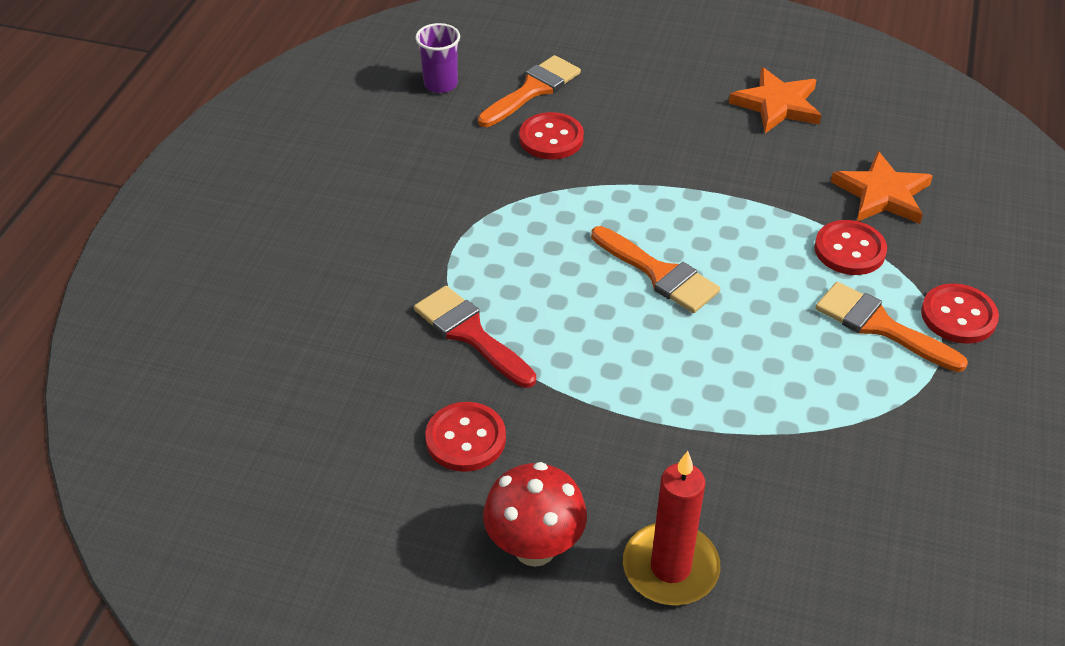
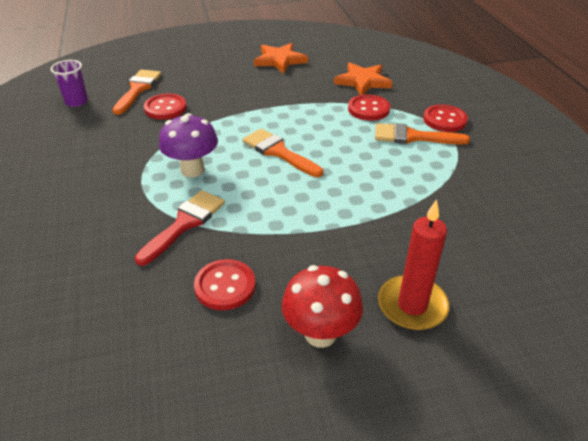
camera: 30 degrees left, 5 degrees down
(470, 334) = (185, 223): red brush -> red brush turned 105 degrees clockwise
(526, 257) = (192, 170): none -> purple mushroom
(659, 273) = (278, 152): orange brush -> orange brush turned 150 degrees counterclockwise

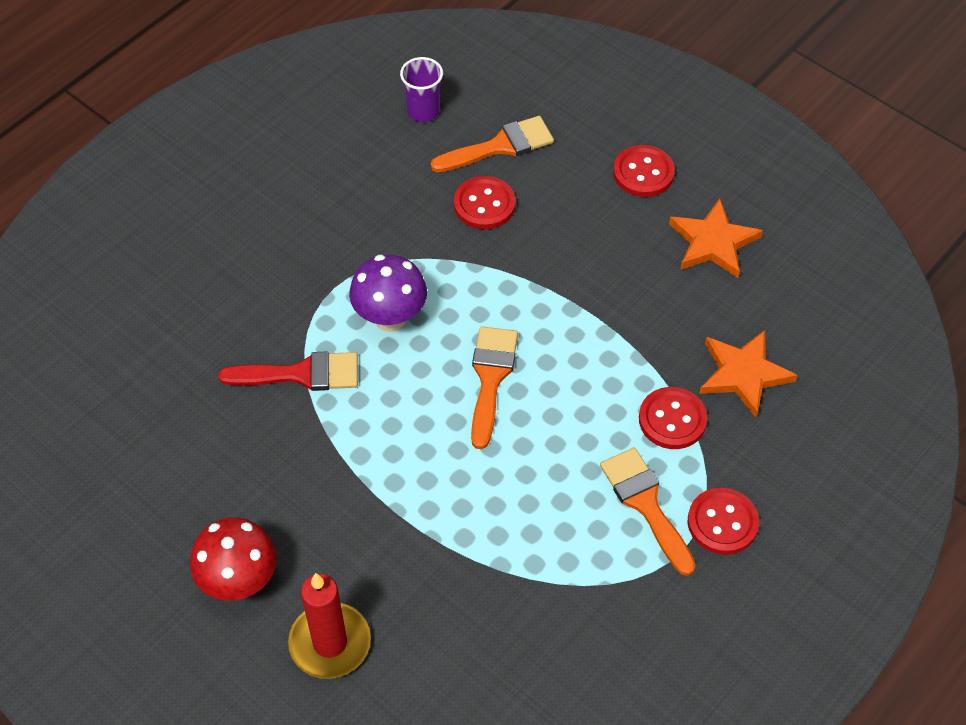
camera: 55 degrees right, 15 degrees up
(225, 286) = (243, 467): red button -> red button (643, 173)

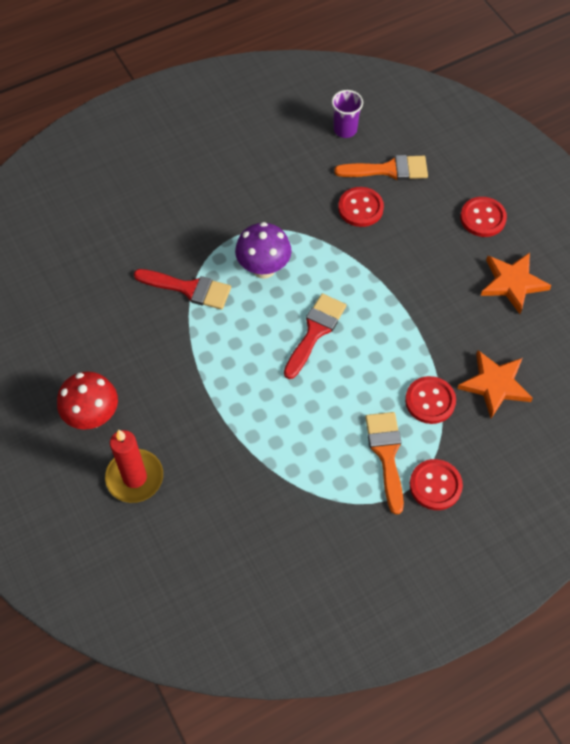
camera: 20 degrees right, 5 degrees up
(490, 378) = (315, 331): orange brush -> red brush

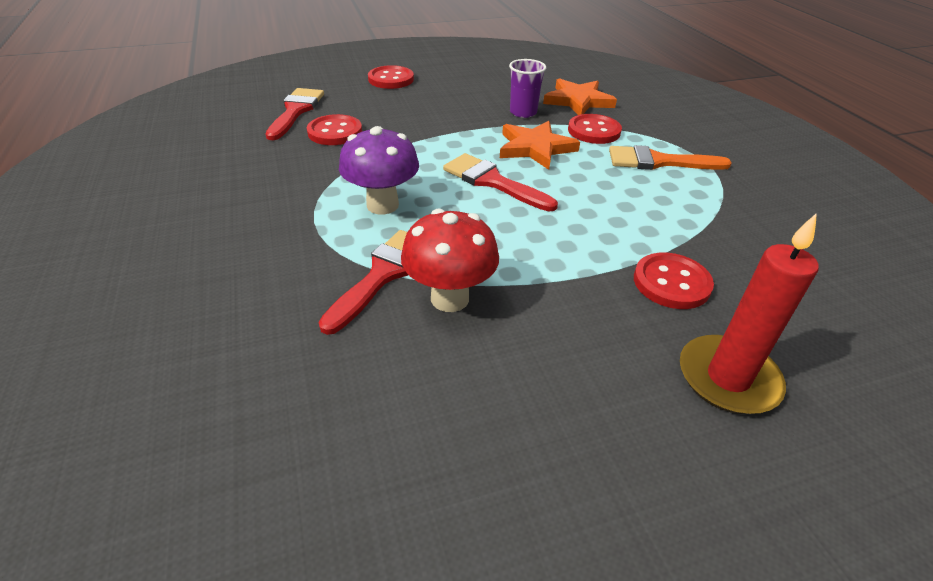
camera: 80 degrees left, 20 degrees down
(93, 417) = (610, 425): red mushroom -> red mushroom (450, 298)
(345, 129) = (216, 126): purple cup -> purple cup (523, 112)
(388, 169) = (296, 111): orange brush -> red brush
(435, 485) = (691, 142): red button -> red button (671, 283)
(512, 283) = (470, 78): orange star -> orange star (535, 148)

